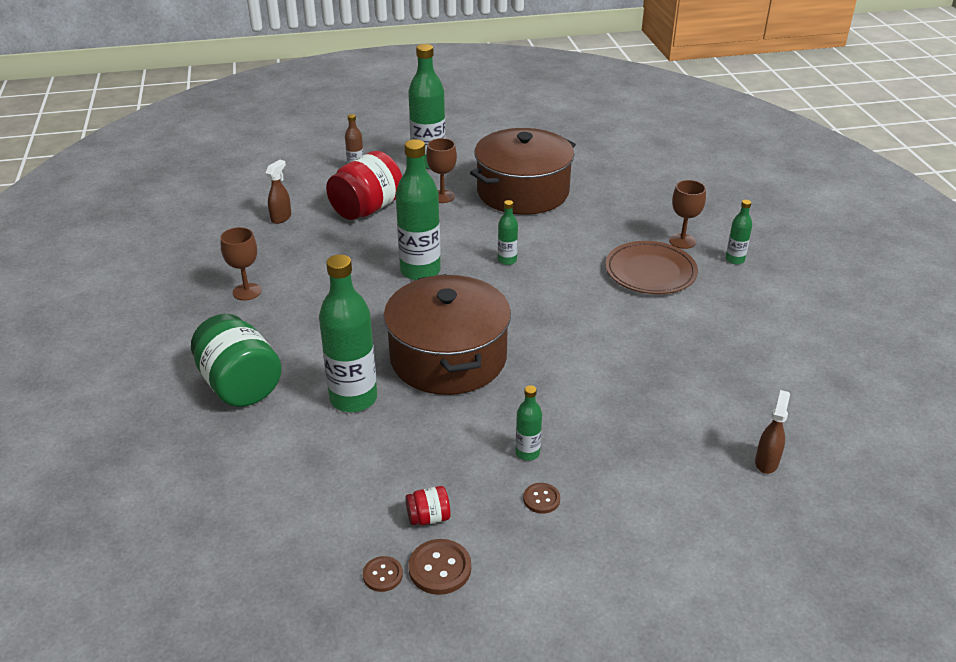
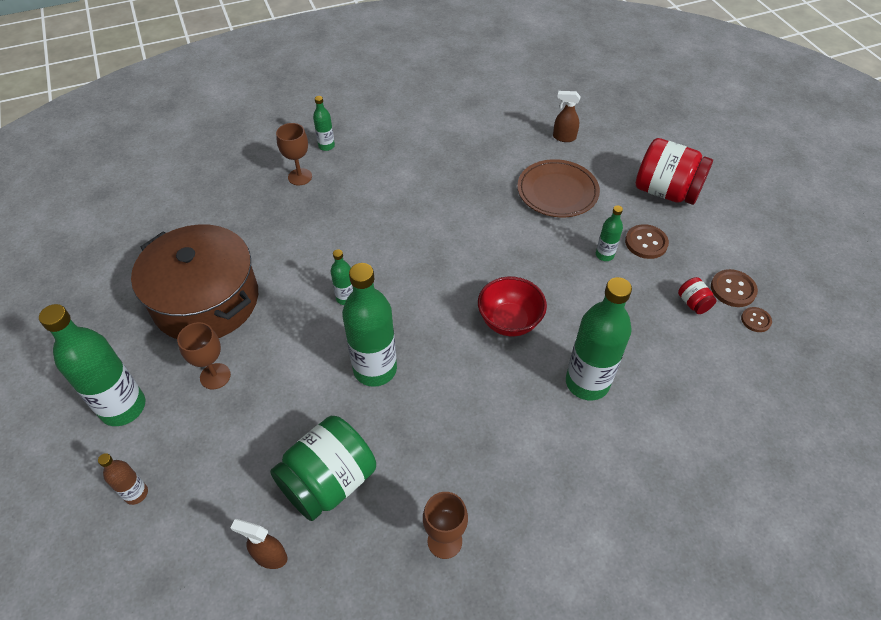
camera: 100 degrees left, 15 degrees up
(240, 385) = (603, 488): green jar -> green jar (329, 481)
(367, 209) = (245, 453): red jar -> red jar (666, 191)
(448, 357) = (509, 321): brown pot -> red bowl
(541, 499) = (646, 243): brown button -> brown button, size x1.58
(650, 272) = (352, 196): brown plate -> brown plate (557, 192)

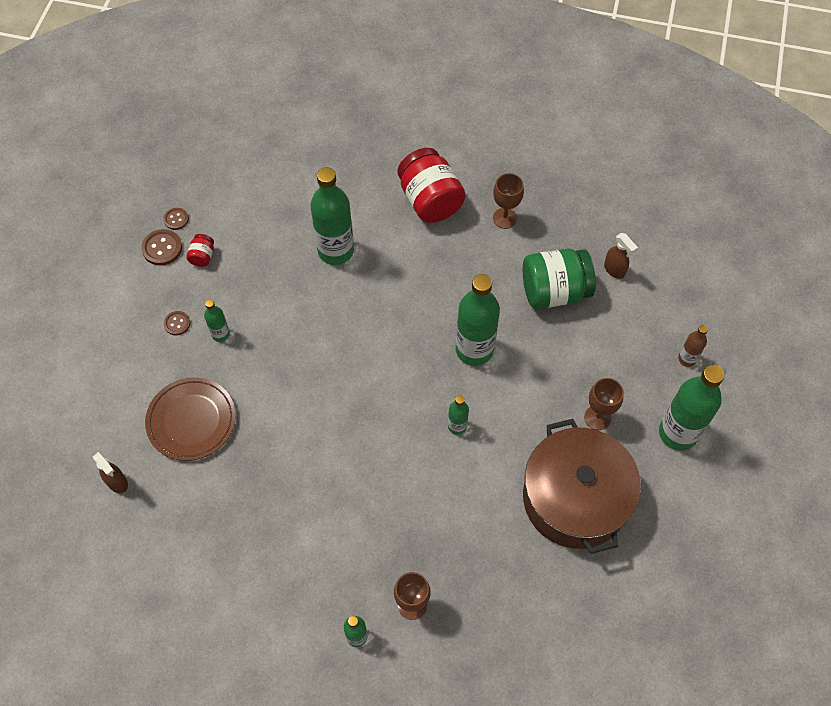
camera: 145 degrees left, 10 degrees up
(509, 321) = (347, 326): red bowl -> none
(646, 243) = (177, 323): brown button -> brown button, size x0.63
(666, 191) = (103, 359): red jar -> red jar (430, 200)

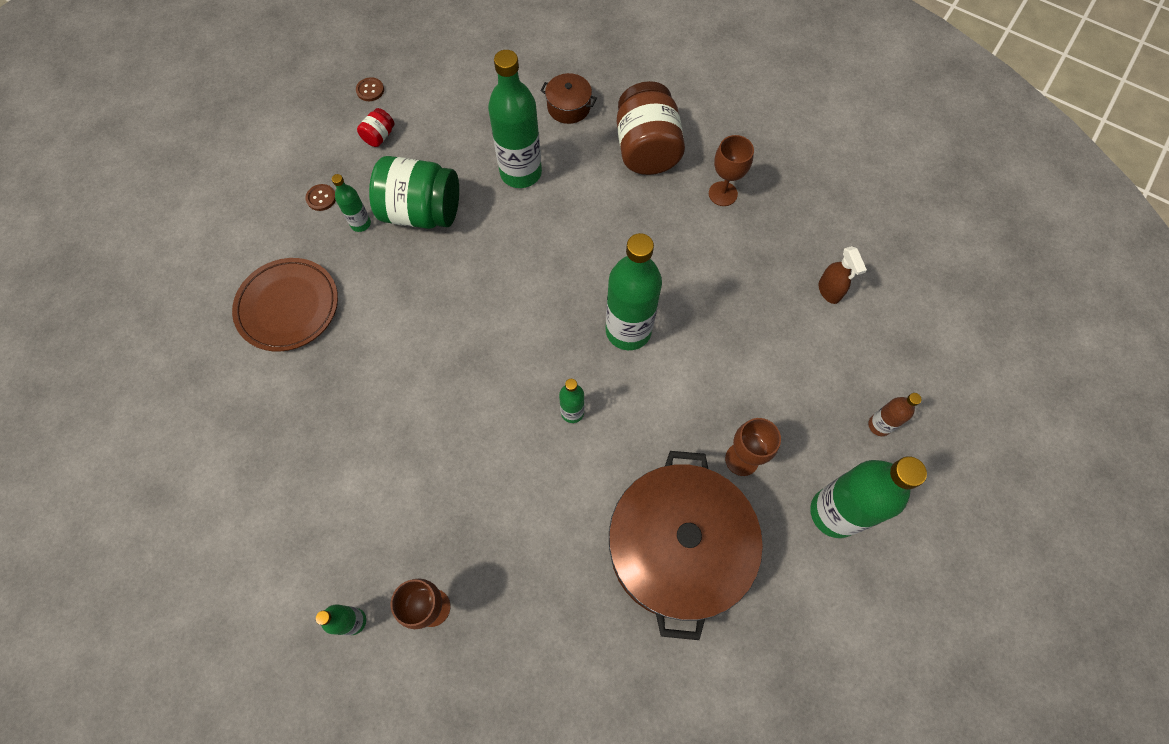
camera: 20 degrees right, 5 degrees up
(117, 482) = (182, 347): brown spray bottle -> none
(162, 248) = (342, 115): brown button -> none
(352, 184) = (568, 107): none -> brown pot
(430, 200) = (646, 150): red jar -> brown jar
(554, 291) = (748, 294): green jar -> green jar (422, 212)

